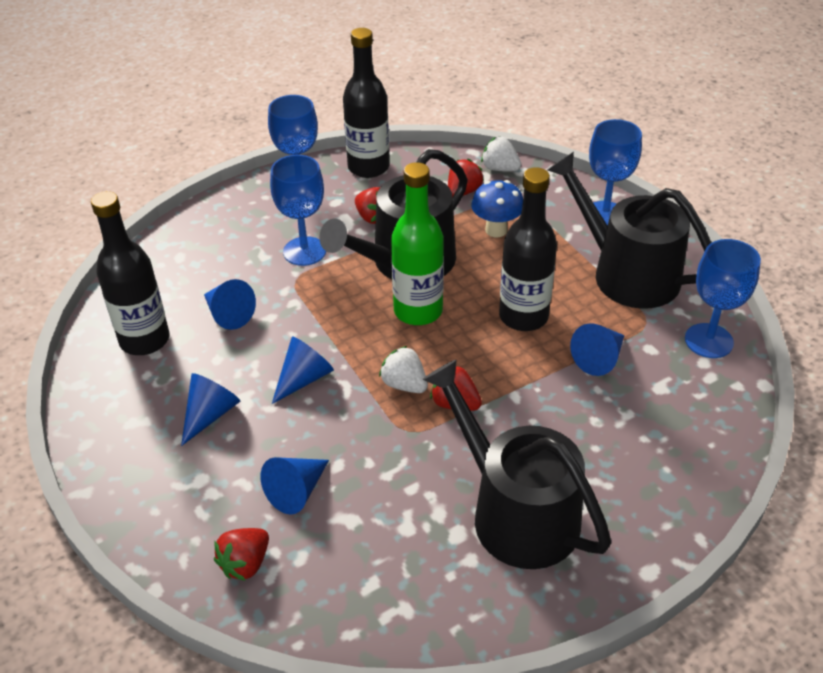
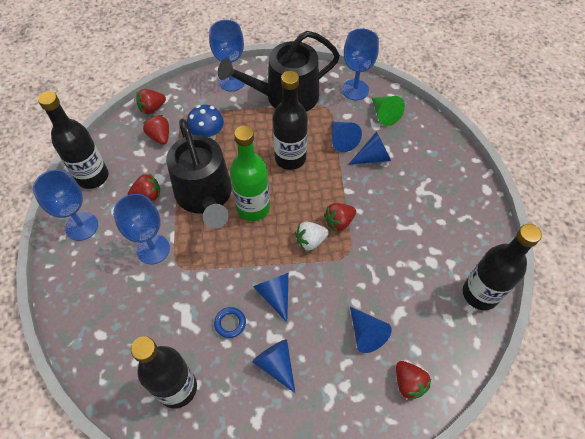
camera: 65 degrees left, 15 degrees up
(228, 314) = (186, 321): blue cone -> blue cone (373, 157)
(244, 352) = (230, 323): none -> blue ring
(438, 615) = (480, 294): none -> black bottle
(500, 169) = (152, 108): white strawberry -> red strawberry
(516, 513) = (429, 228): black watering can -> none
(691, 390) = (384, 114): none -> green cone

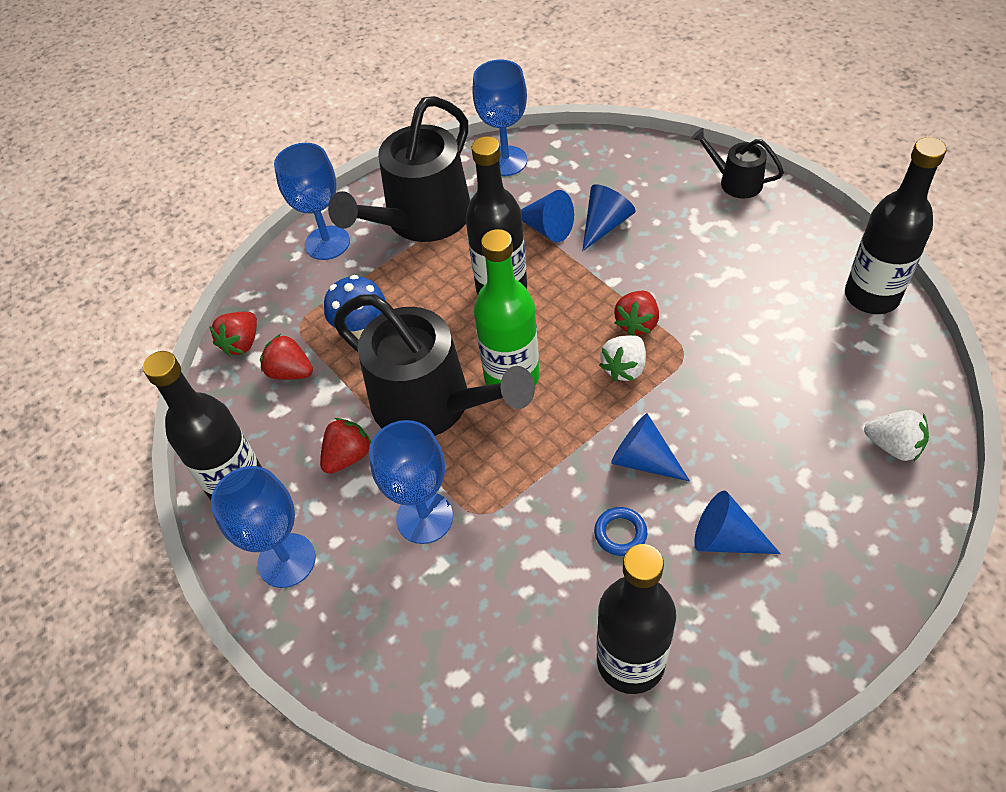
camera: 30 degrees left, 5 degrees down
(366, 334) = (794, 426): blue cone -> none
(384, 114) = (570, 169): green cone -> none
(408, 383) = (893, 446): red strawberry -> white strawberry
(467, 178) = (736, 182): none -> black watering can

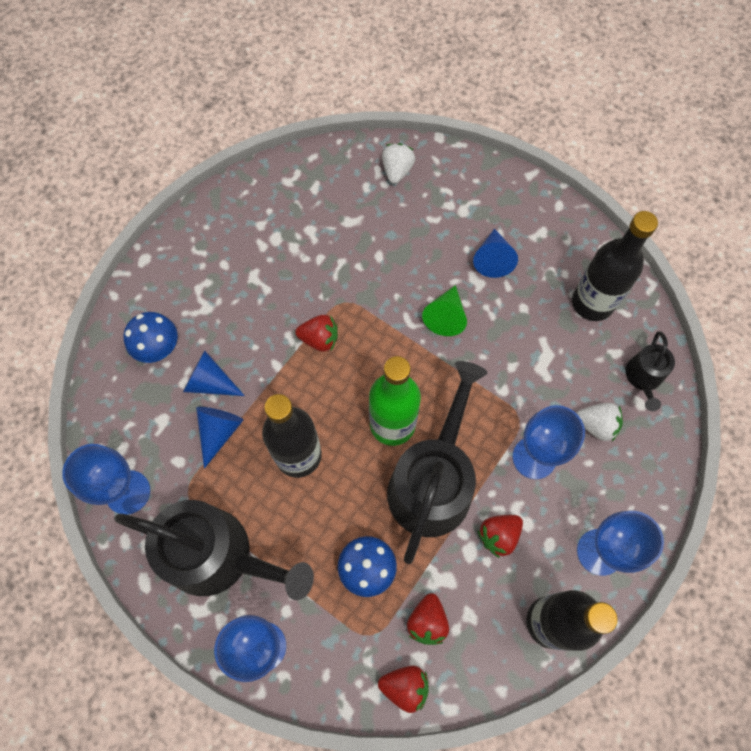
camera: 110 degrees left, 15 degrees up
(348, 456) = (498, 535): red strawberry -> red strawberry turned 60 degrees counterclockwise
(620, 533) = (507, 322): blue ring -> none
(624, 368) = (366, 341): white strawberry -> white strawberry (596, 425)
(643, 460) = (445, 316): blue cone -> green cone
(652, 189) = (160, 350): none -> blue mushroom
(736, 182) = (146, 284): black watering can -> black watering can (643, 377)
(871, 296) = (266, 185): black bottle -> none

